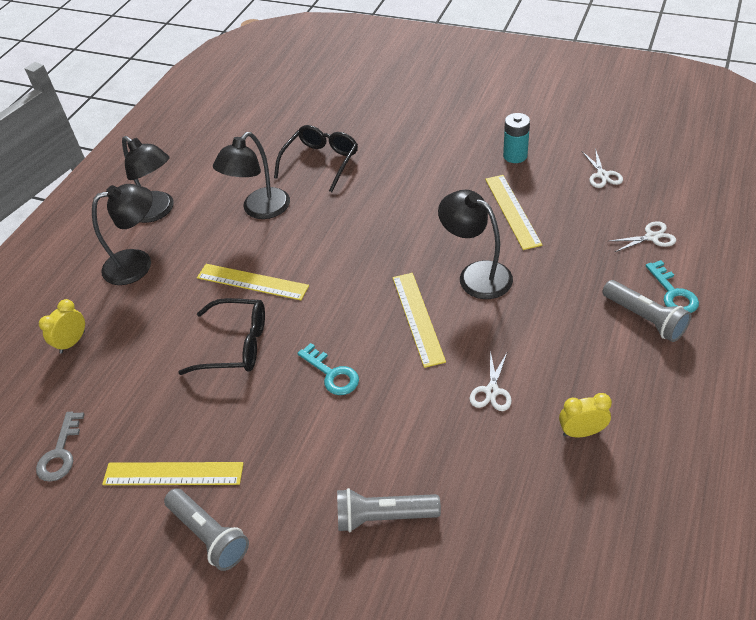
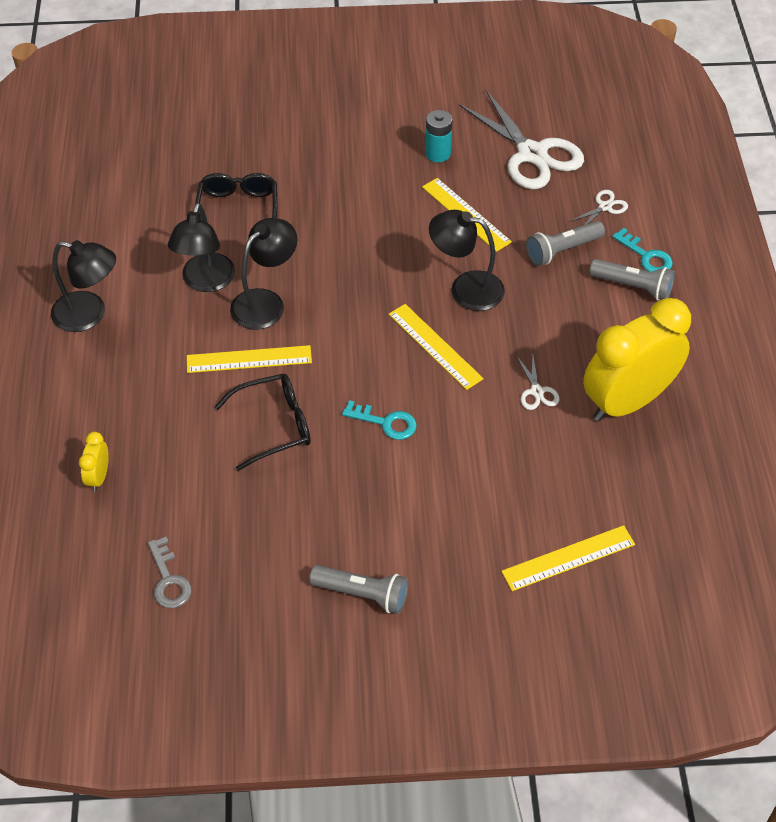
camera: 30 degrees left, 5 degrees up
(138, 263) = (109, 376): black lamp -> black lamp (265, 302)
(173, 474) = (294, 558): yellow ruler -> yellow ruler (568, 558)
(384, 516) = (503, 525): grey flashlight -> grey flashlight (562, 250)
(581, 432) = (627, 401): yellow clock -> yellow clock, size x2.46
(602, 175) = (532, 154): white scissors -> white scissors, size x2.36

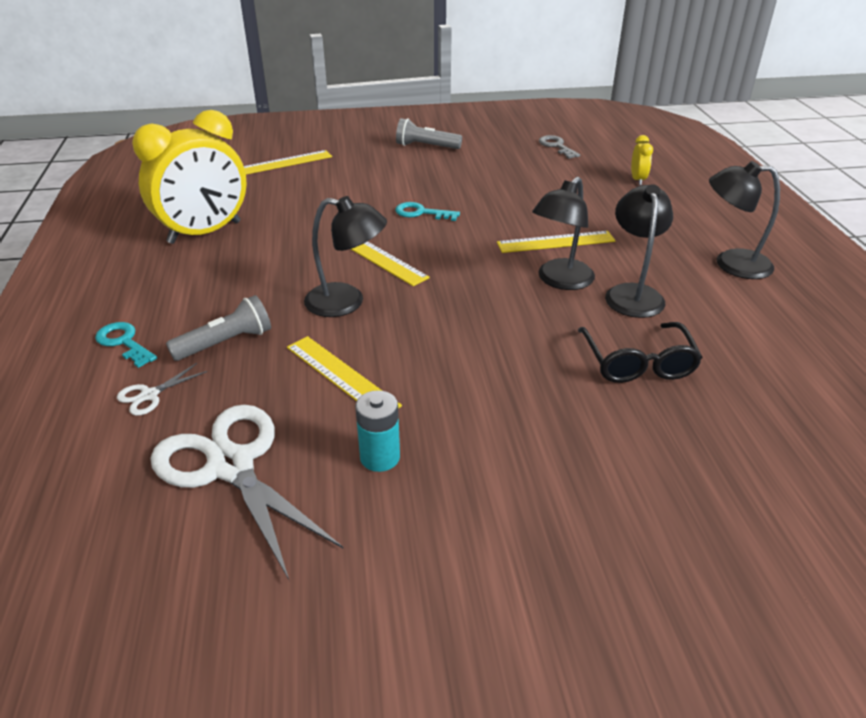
camera: 175 degrees right, 15 degrees down
(274, 426) = (515, 207): black glasses -> none
(536, 391) = (286, 235): white scissors -> none
(633, 287) = (156, 313): grey flashlight -> none

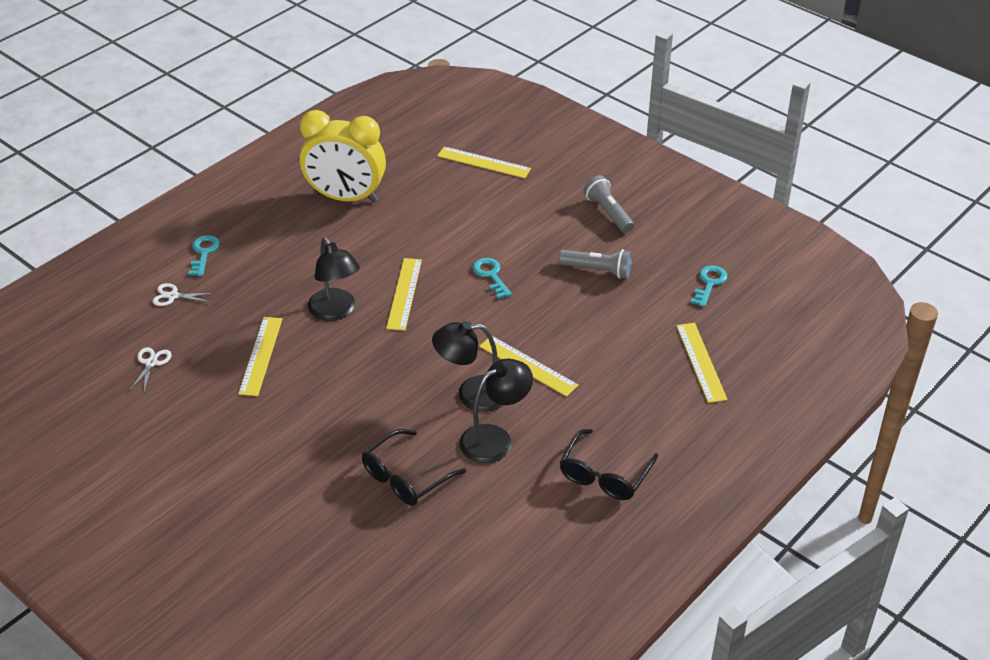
camera: 50 degrees right, 5 degrees up
(225, 343) = (243, 291): grey flashlight -> grey flashlight (597, 270)
(231, 466) = (151, 363): white scissors -> white scissors, size x0.42
(380, 457) = (208, 412): turquoise battery -> none
(556, 146) = (709, 283): grey key -> turquoise key
(637, 180) = (701, 362): yellow clock -> yellow ruler
(731, 263) = (604, 475): black lamp -> black glasses

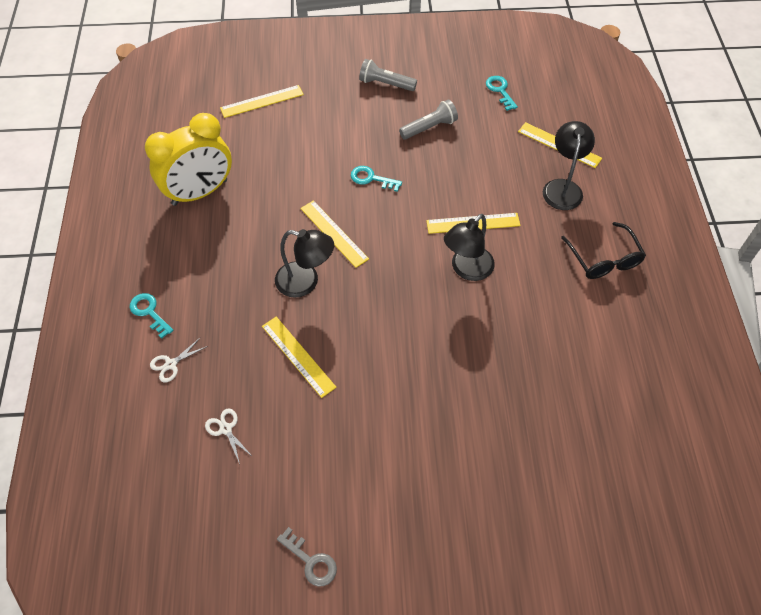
camera: 45 degrees left, 15 degrees up
(91, 485) = (311, 561): none -> grey key
(406, 477) = (504, 360): black glasses -> none
(495, 438) = (518, 288): black lamp -> black lamp (562, 187)

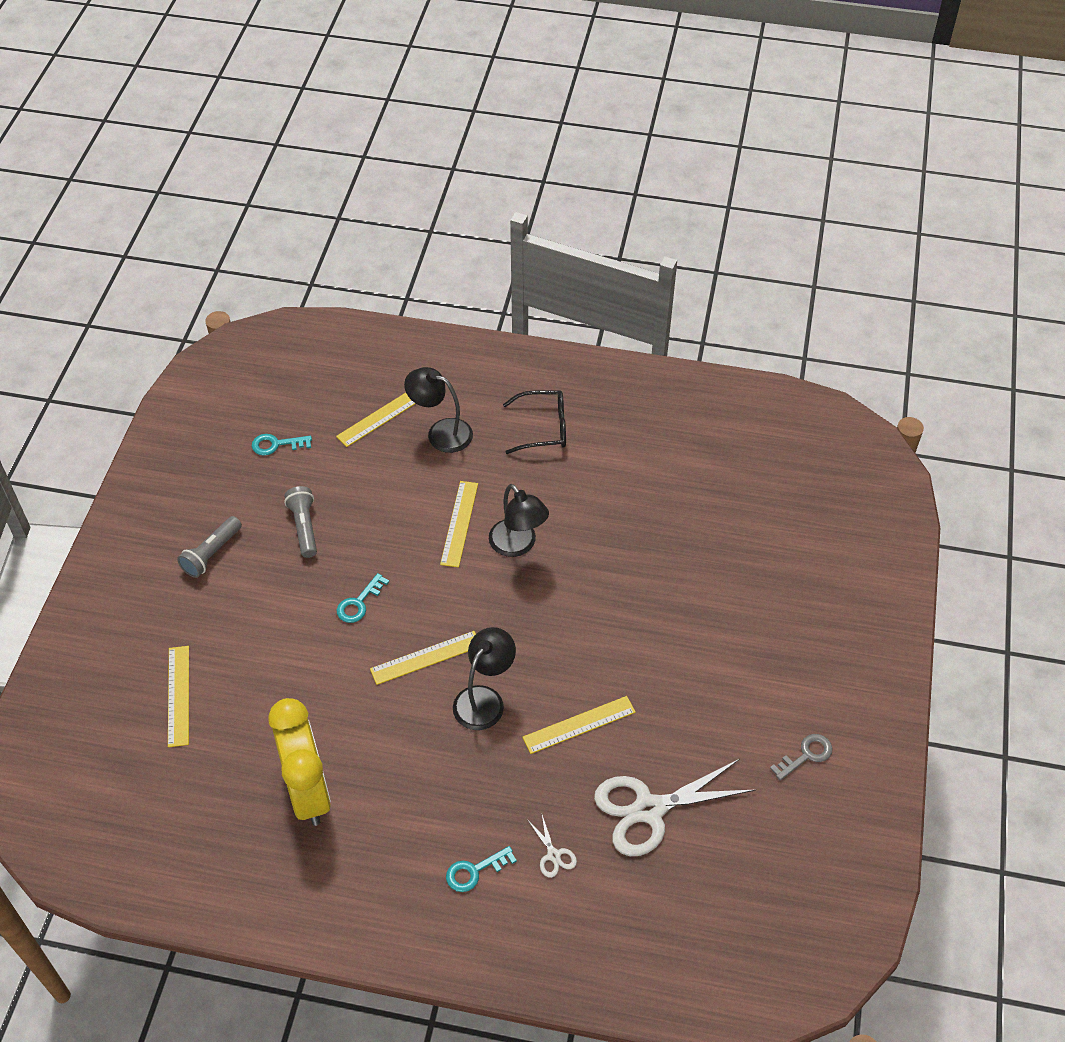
camera: 75 degrees left, 5 degrees down
(226, 429) = (649, 809): white scissors -> white scissors, size x2.36

